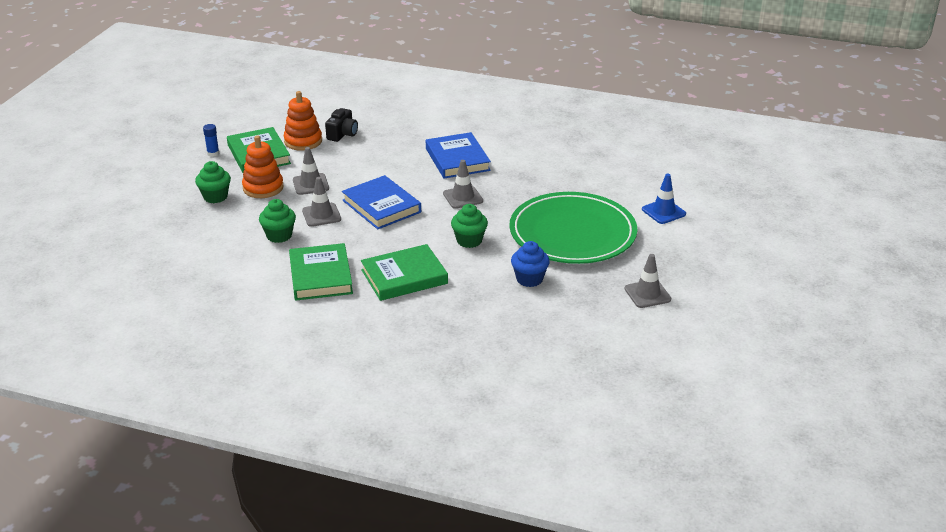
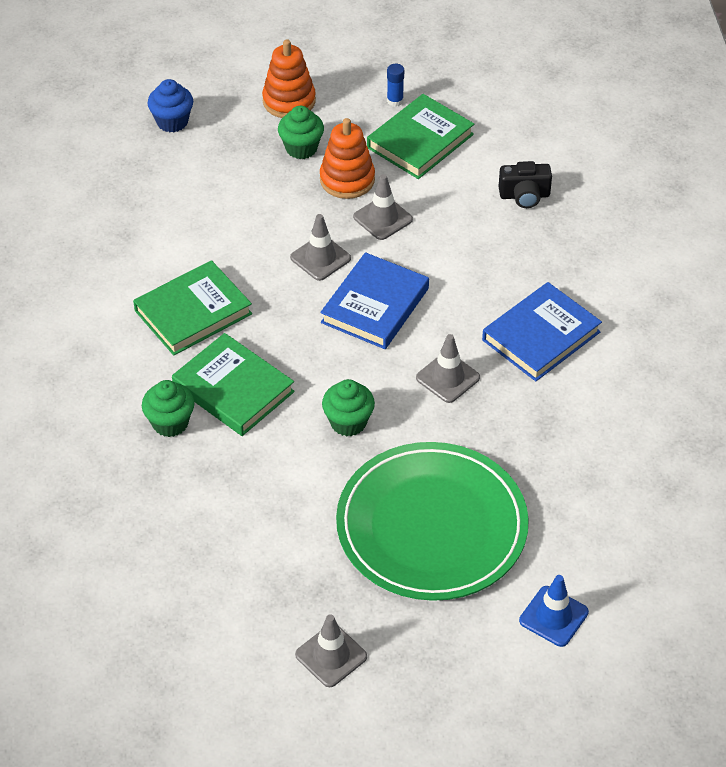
camera: 65 degrees right, 15 degrees up
(279, 236) = (254, 240): green cupcake -> green cupcake (170, 423)
(303, 141) = (480, 166): orange stacking toy -> orange stacking toy (289, 101)
(529, 279) = (296, 515): blue cupcake -> blue cupcake (172, 122)

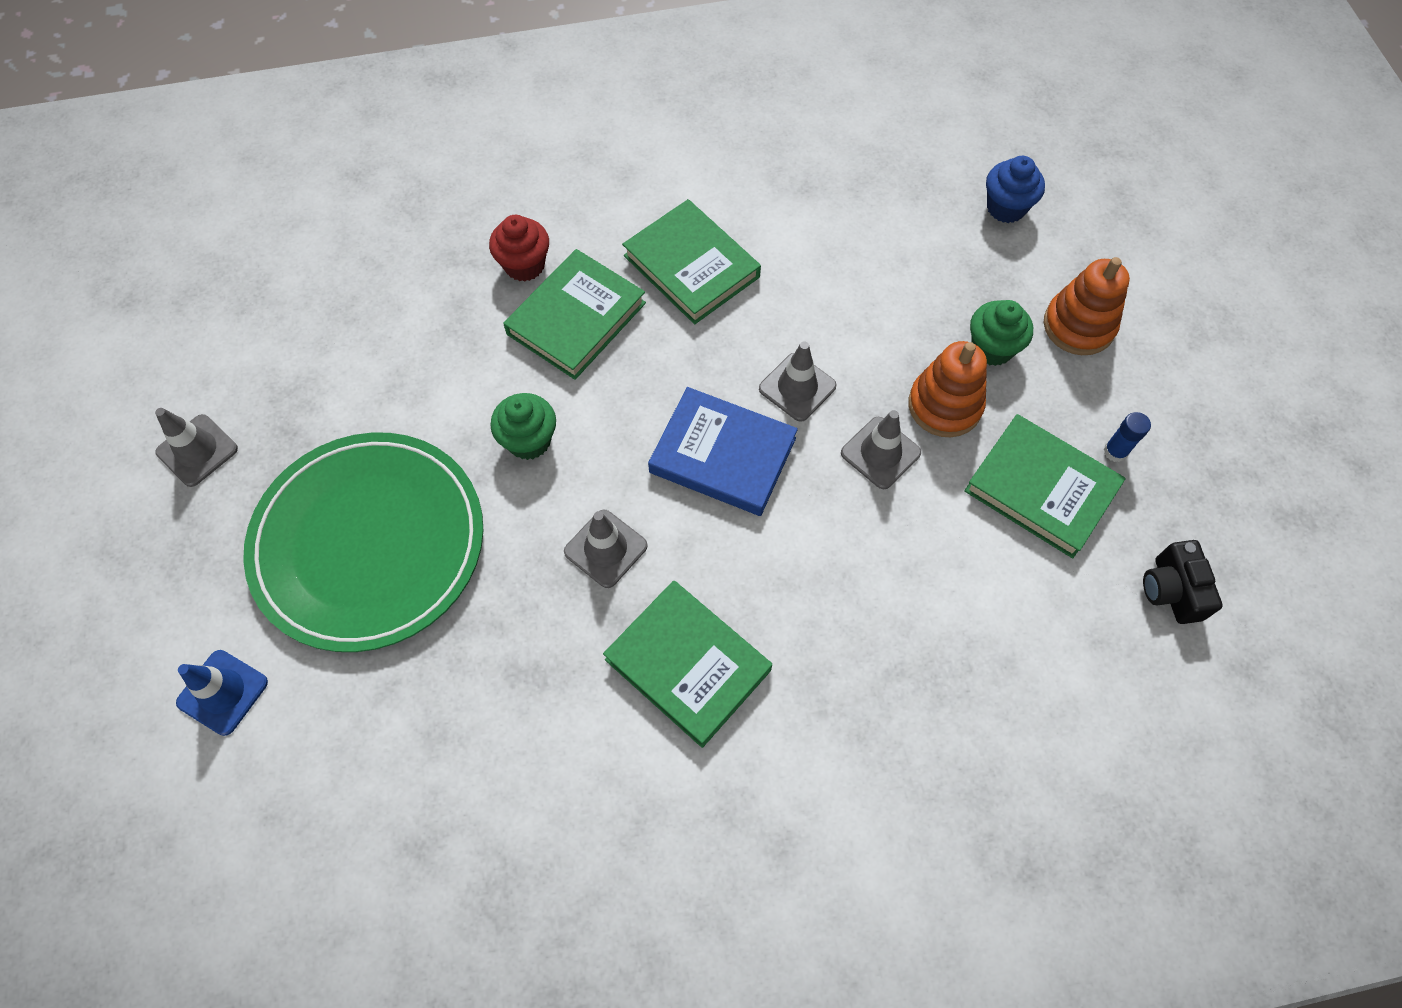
camera: 85 degrees right, 15 degrees up
(170, 423) = (524, 265): green cupcake -> red cupcake
(524, 196) = (960, 634): black camera -> black camera (1171, 590)
(541, 336) = (688, 665): blue book -> green book

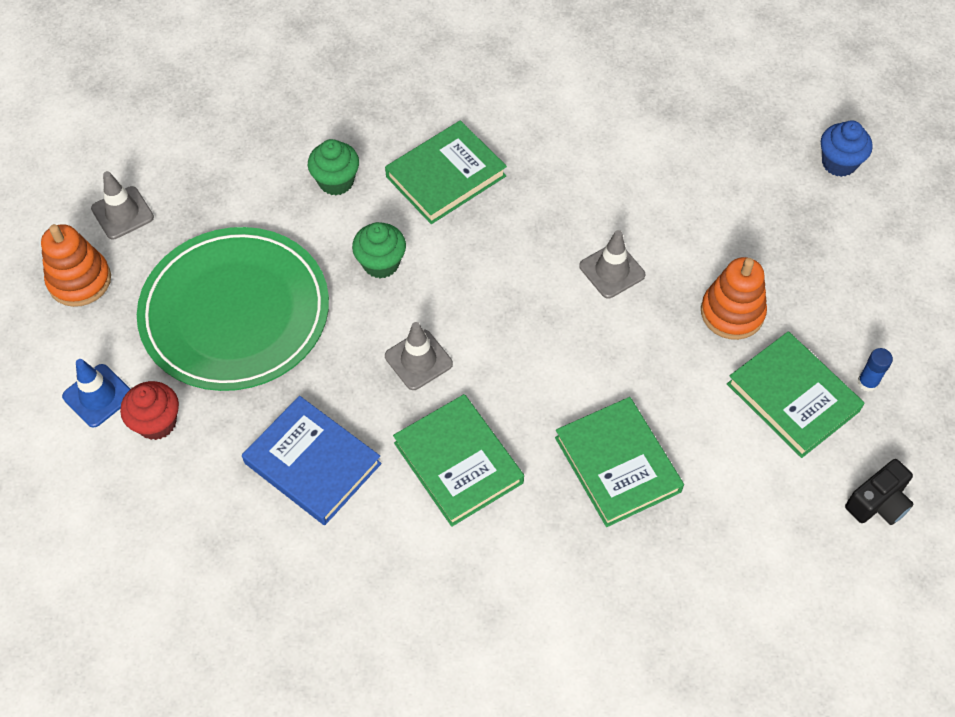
camera: 15 degrees right, 5 degrees down
(524, 265) = (415, 125): red cupcake -> red cupcake (157, 422)
(691, 266) = (553, 155): green book -> green book (617, 464)
(722, 455) = (534, 310): blue book -> blue book (312, 463)
(880, 453) = (665, 338): grey traffic cone -> none
(992, 348) = (788, 276): green cupcake -> green cupcake (336, 181)
(1078, 326) = (870, 274): orange stacking toy -> orange stacking toy (79, 280)
(1171, 590) = (878, 503): black camera -> black camera turned 135 degrees counterclockwise

